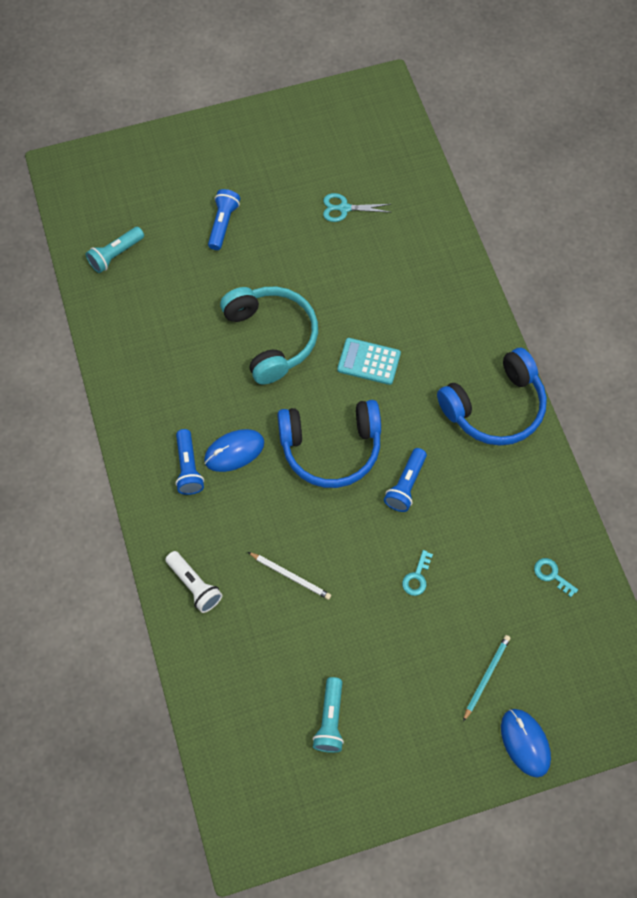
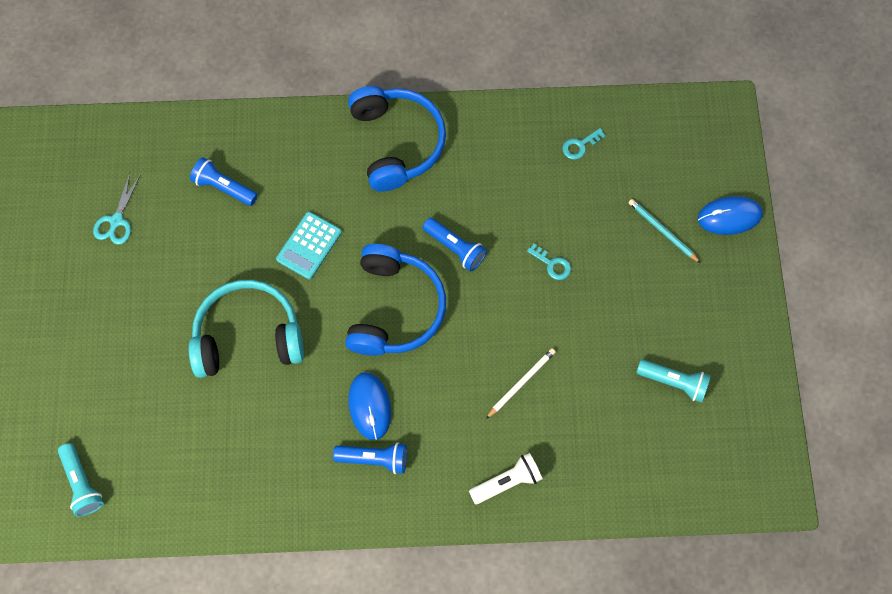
camera: 75 degrees left, 5 degrees up
(223, 224) = (87, 353): blue flashlight -> blue flashlight (224, 187)

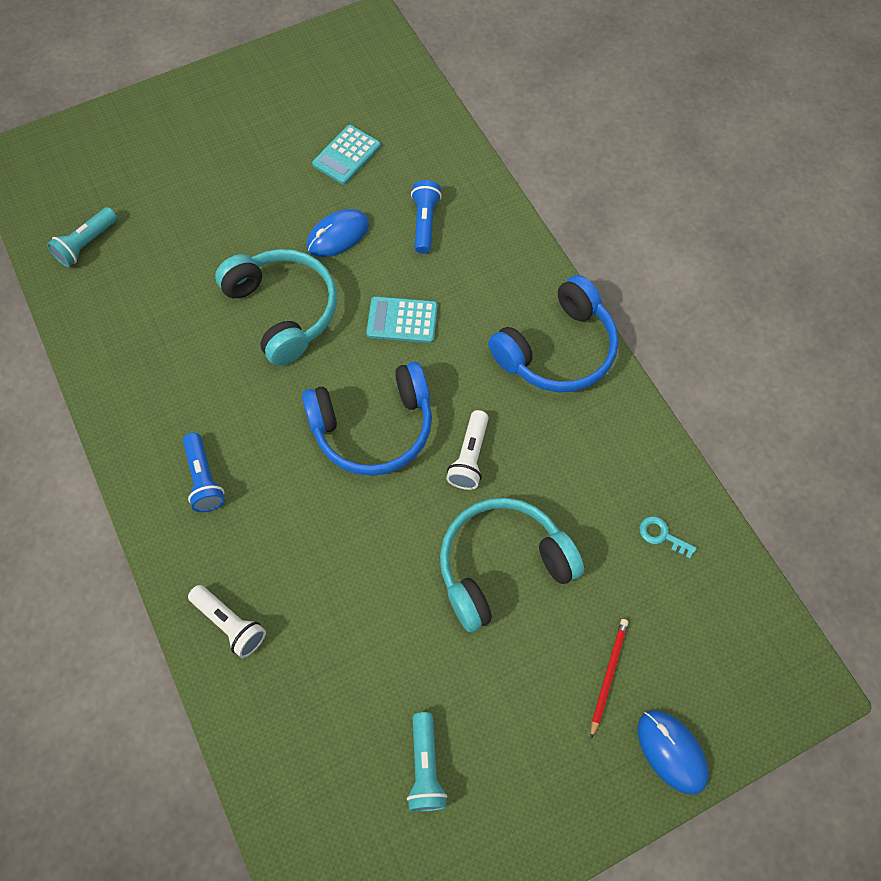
camera: 65 degrees right, 5 degrees down
(116, 220) = (346, 155): turquoise scissors -> turquoise calculator
(369, 406) = (257, 450): blue mouse -> blue mouse (338, 235)
(455, 248) = (469, 457): blue flashlight -> white flashlight
(521, 382) = (348, 591): white pencil -> none
(552, 264) = (502, 566): turquoise key -> turquoise headphones
(662, 231) = (608, 675): turquoise pencil -> red pencil

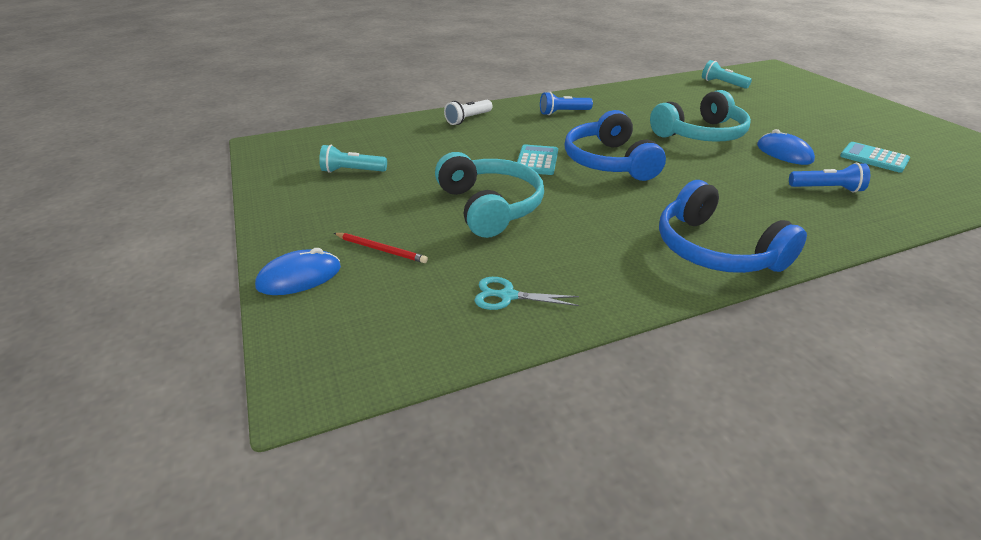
camera: 95 degrees right, 30 degrees down
(402, 320) = (713, 175): turquoise calculator -> turquoise calculator (537, 161)
(469, 457) = (588, 198): white flashlight -> none
(662, 535) = (508, 296): turquoise key -> turquoise scissors

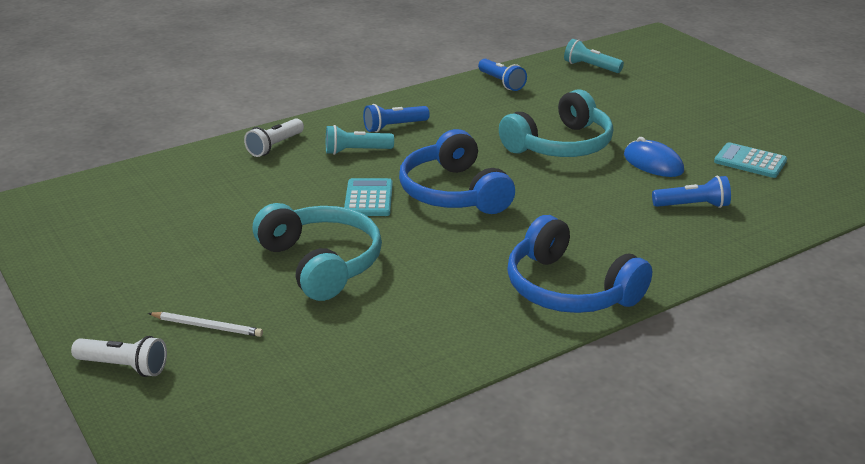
camera: 10 degrees left, 5 degrees down
(299, 277) = (124, 367): blue mouse -> white flashlight
(352, 171) = (145, 233): turquoise flashlight -> turquoise flashlight (356, 151)
(381, 249) = (207, 326): red pencil -> white pencil
(508, 296) = (356, 362): turquoise scissors -> none
(650, 89) = (501, 82): none -> blue flashlight

